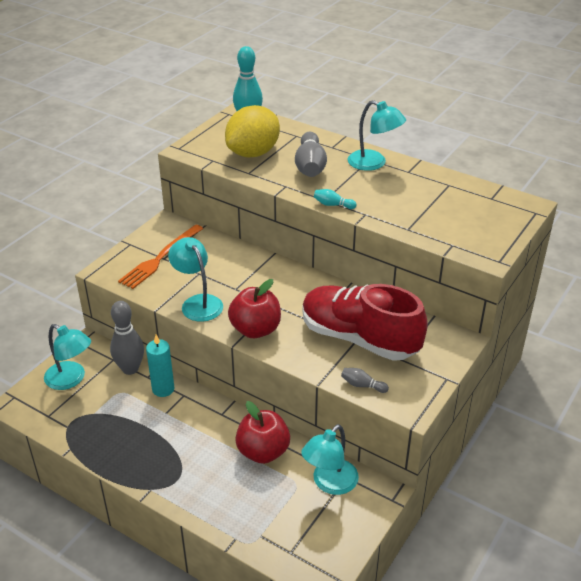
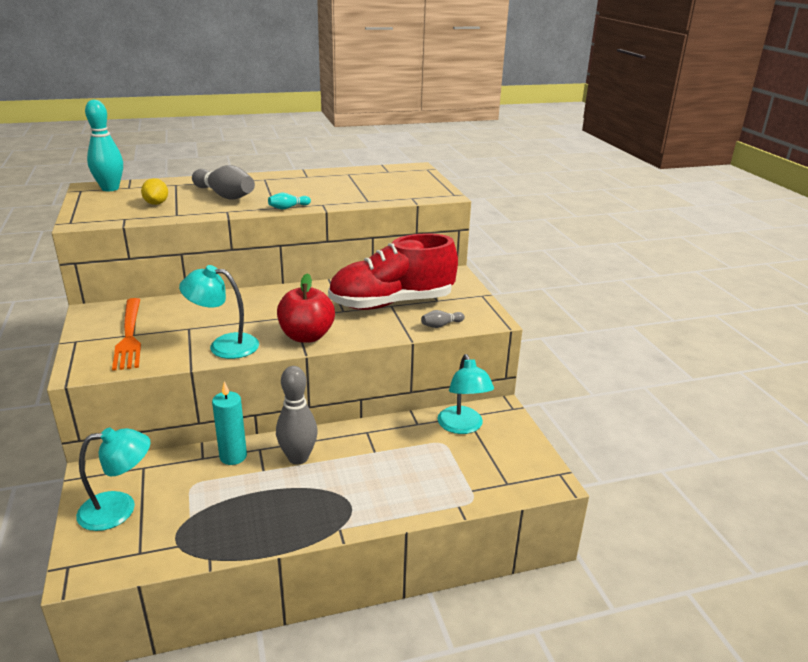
camera: 50 degrees left, 10 degrees down
(130, 369) = (174, 463): grey bowling pin -> grey bowling pin (298, 458)
(253, 153) = (156, 203): yellow lemon -> yellow lemon, size x0.47
(263, 452) = (387, 441): red apple -> none
(374, 163) = (273, 180): turquoise lamp -> none

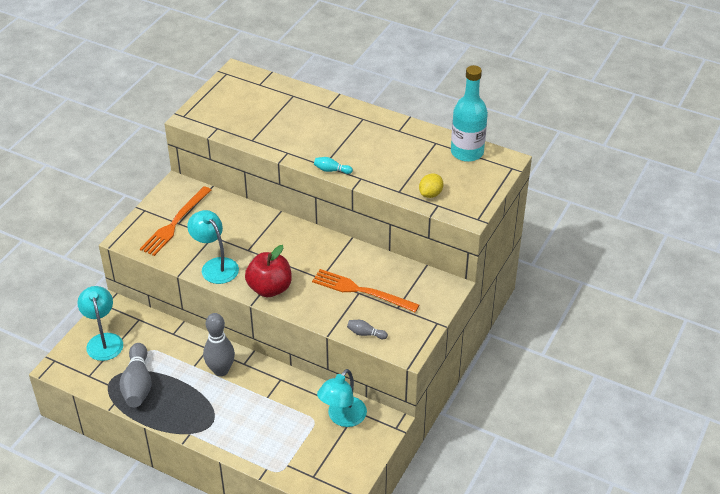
camera: 45 degrees right, 15 degrees up
(110, 188) = (246, 80): turquoise bowling pin -> none
(119, 509) = (103, 341): turquoise lamp -> turquoise lamp turned 135 degrees counterclockwise
(156, 203) = (254, 118): yellow lemon -> yellow lemon (430, 194)
(225, 195) = (308, 130): grey bowling pin -> grey bowling pin (138, 384)
(233, 456) = (189, 344): turquoise candle -> none
(381, 171) = (467, 152): none -> turquoise bottle
(391, 303) = (361, 291): red shoe -> orange fork

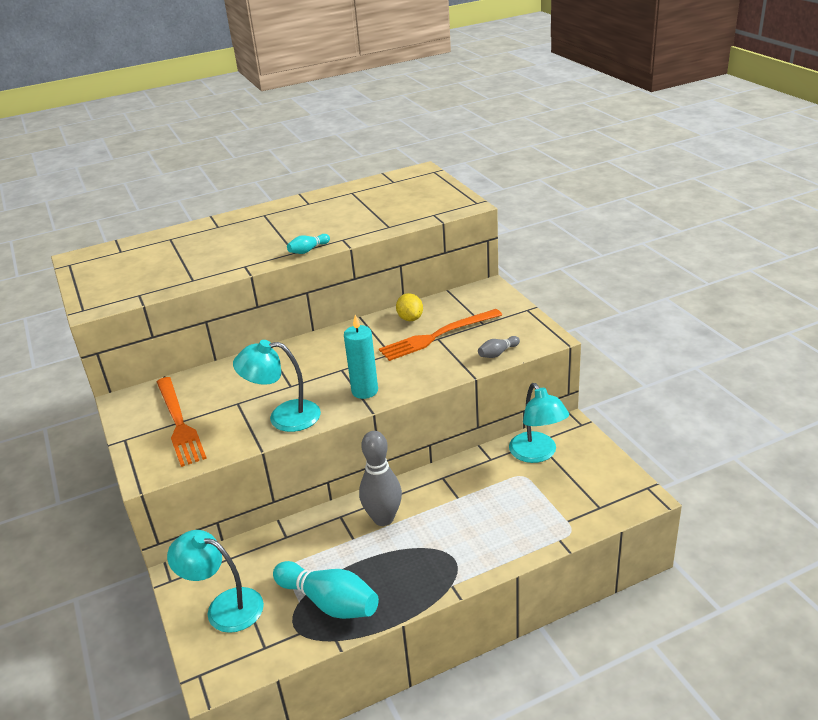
camera: 50 degrees left, 10 degrees down
(138, 384) = (329, 602): grey bowling pin -> turquoise bowling pin
(269, 288) = (365, 391): red apple -> turquoise candle
(430, 194) = (414, 213): yellow lemon -> yellow lemon (410, 318)
(467, 152) = (386, 183): turquoise bottle -> none

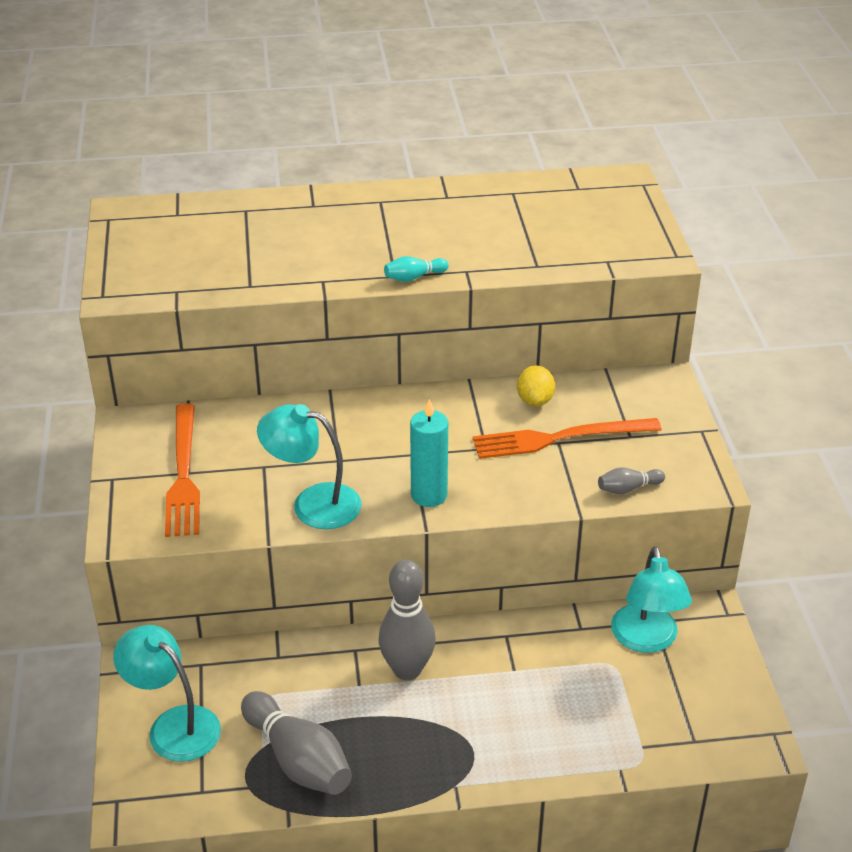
camera: 15 degrees right, 5 degrees up
(329, 602) = (298, 760): turquoise bowling pin -> grey bowling pin

